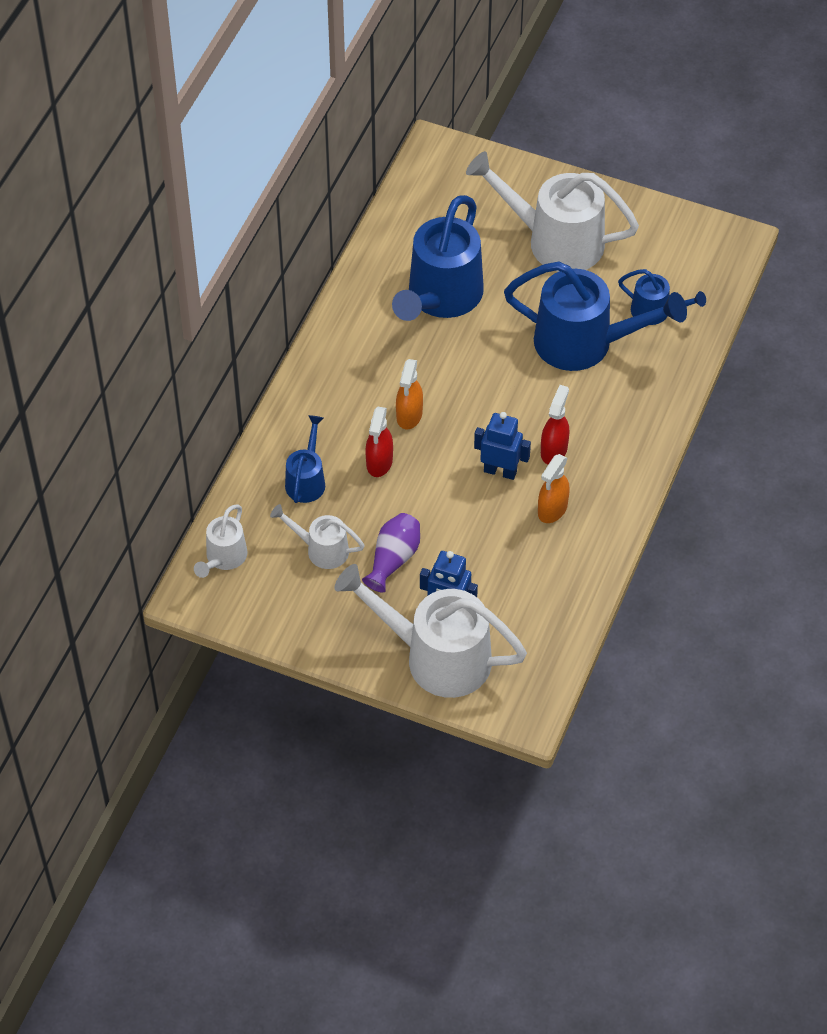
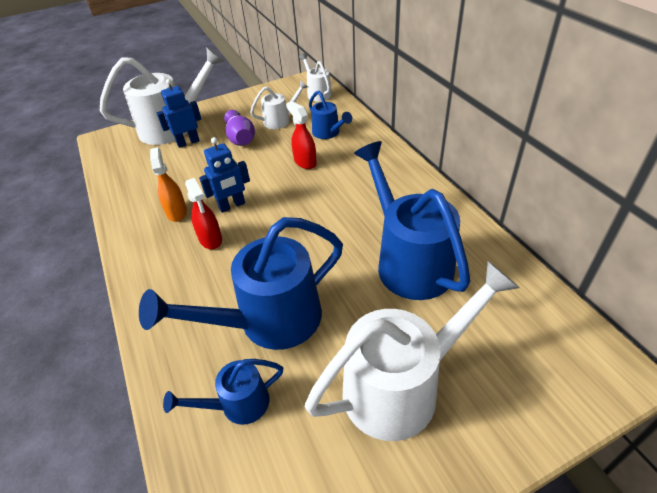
camera: 135 degrees right, 10 degrees down
(409, 415) = (322, 190): orange spray bottle -> none

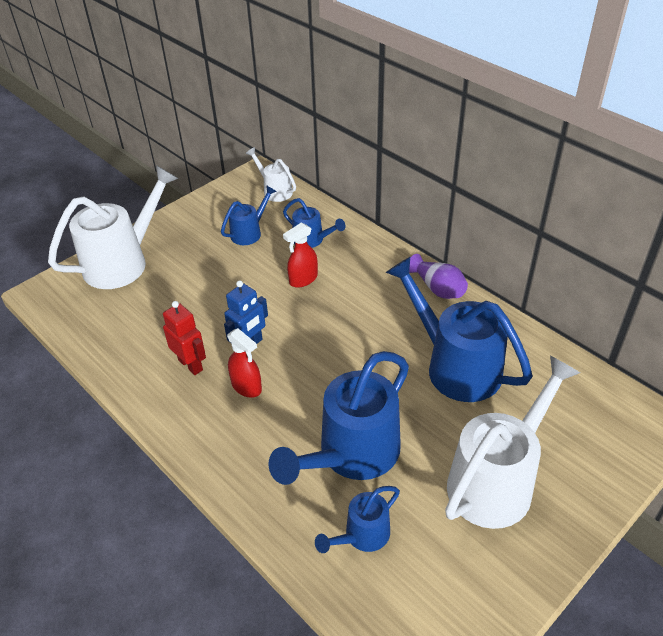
camera: 20 degrees left, 0 degrees up
(176, 212) = (190, 365): orange spray bottle -> red robot
(188, 142) = (154, 279): blue robot -> none
(241, 139) = (215, 263): purple vase -> purple vase (438, 288)
(281, 120) = (249, 232): white watering can -> blue watering can
(305, 162) = (303, 279): red spray bottle -> red spray bottle turned 75 degrees counterclockwise

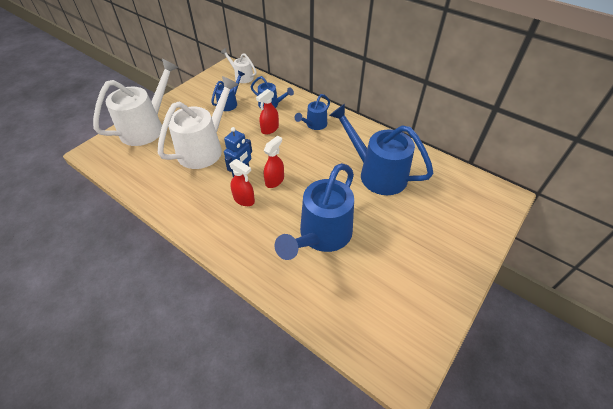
camera: 10 degrees left, 5 degrees up
(190, 365) = (203, 189): red robot -> none
(297, 362) = (274, 181): none -> red spray bottle
(362, 536) = (338, 288): blue watering can -> blue watering can (314, 125)
(438, 288) = (356, 127): purple vase -> none
(498, 480) = (418, 241): white watering can -> white watering can (205, 148)

